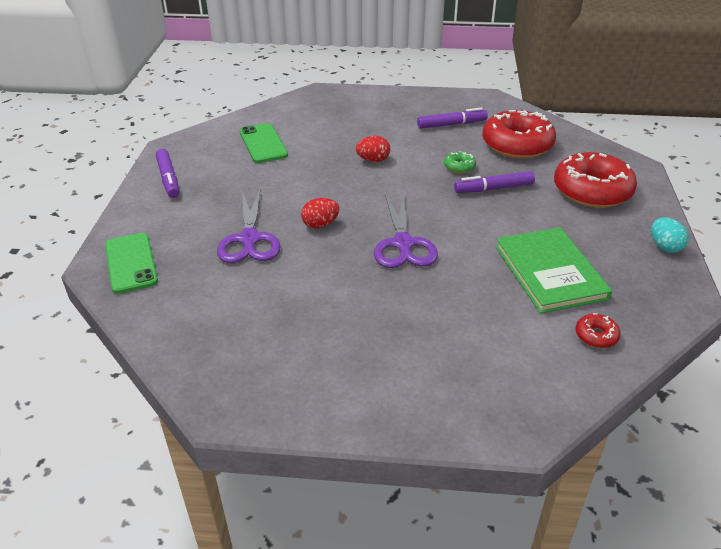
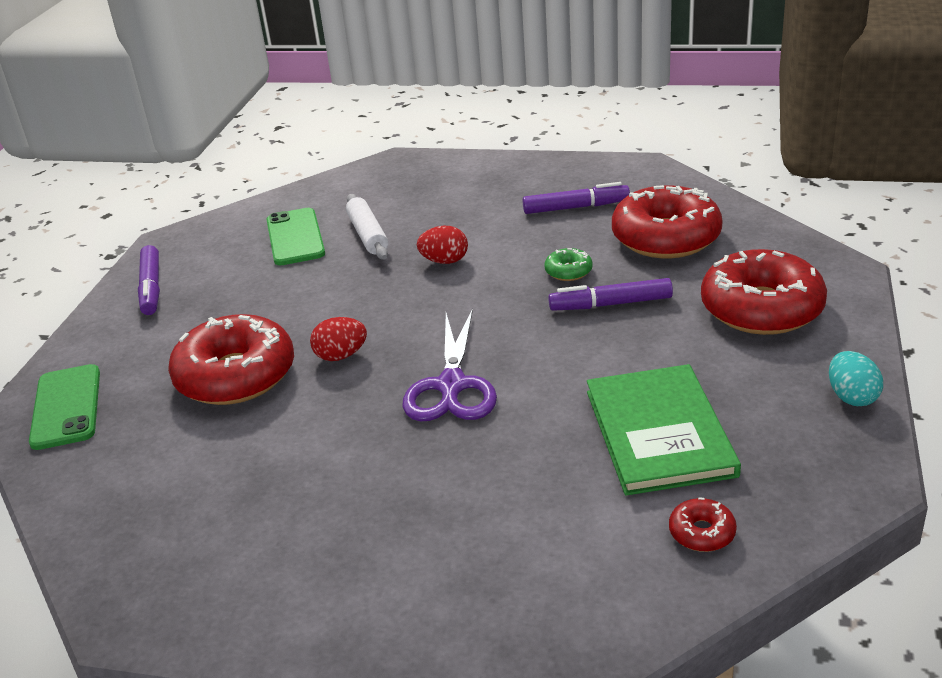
camera: 10 degrees right, 5 degrees down
(249, 239) = (236, 375): purple scissors -> red donut
(314, 142) = (368, 235): none -> white rolling pin

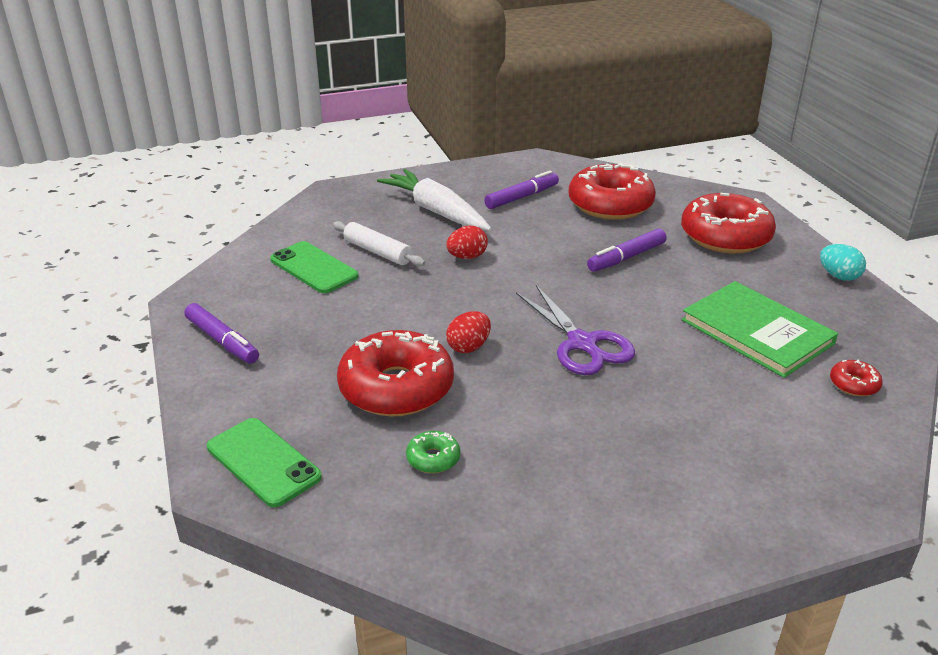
camera: 35 degrees left, 0 degrees up
(469, 204) = (436, 211): none -> white carrot
(568, 271) = (570, 242): green donut -> green donut (433, 458)

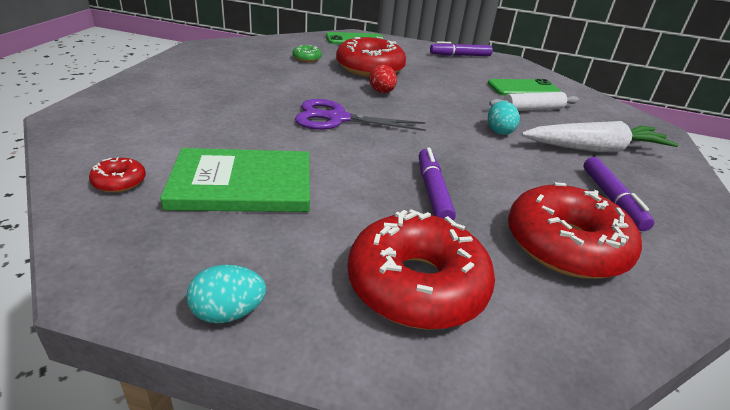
camera: 120 degrees right, 0 degrees up
(467, 257) = (499, 131): red egg -> turquoise egg

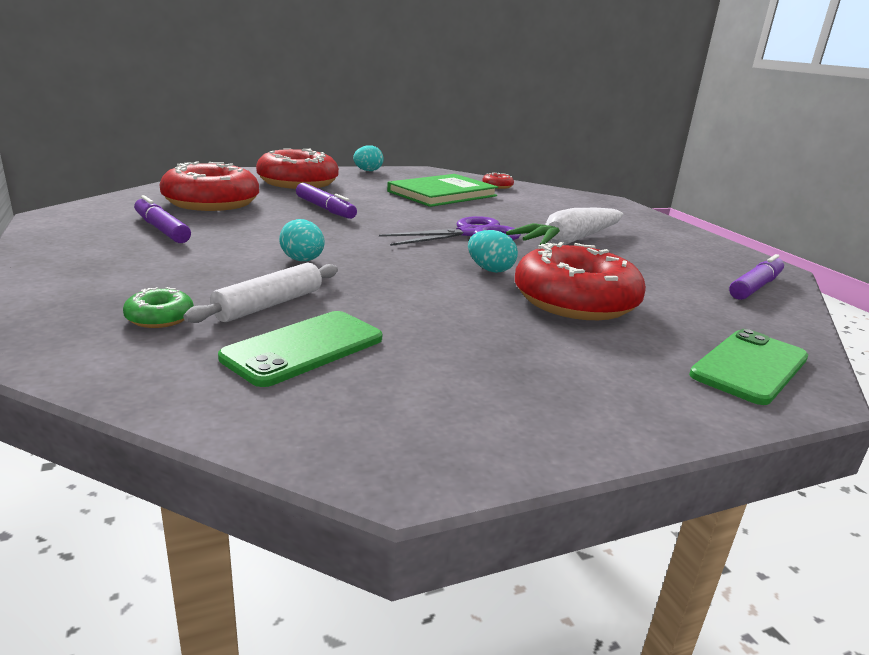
camera: 145 degrees right, 10 degrees down
(307, 58) = (666, 290): green donut -> green donut (160, 318)
(381, 92) = (490, 270): red egg -> turquoise egg
(460, 55) = (528, 415): purple marker -> purple marker (755, 287)
(595, 149) = (165, 269): white carrot -> white carrot (570, 241)

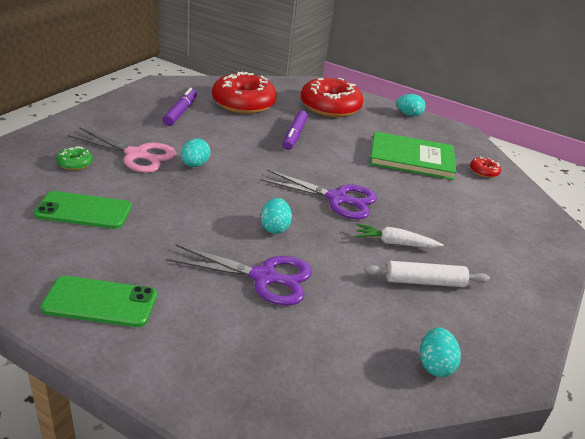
camera: 50 degrees right, 10 degrees up
(217, 278) = (136, 155): none -> pink scissors
(269, 305) = (122, 181): white rolling pin -> white rolling pin (424, 282)
(570, 241) = (395, 243): white carrot -> white carrot, size x0.56
(575, 301) = (264, 277): red donut -> purple scissors
(750, 366) = (240, 382): green phone -> green phone (100, 302)
(755, 287) = (435, 365): purple marker -> turquoise egg

